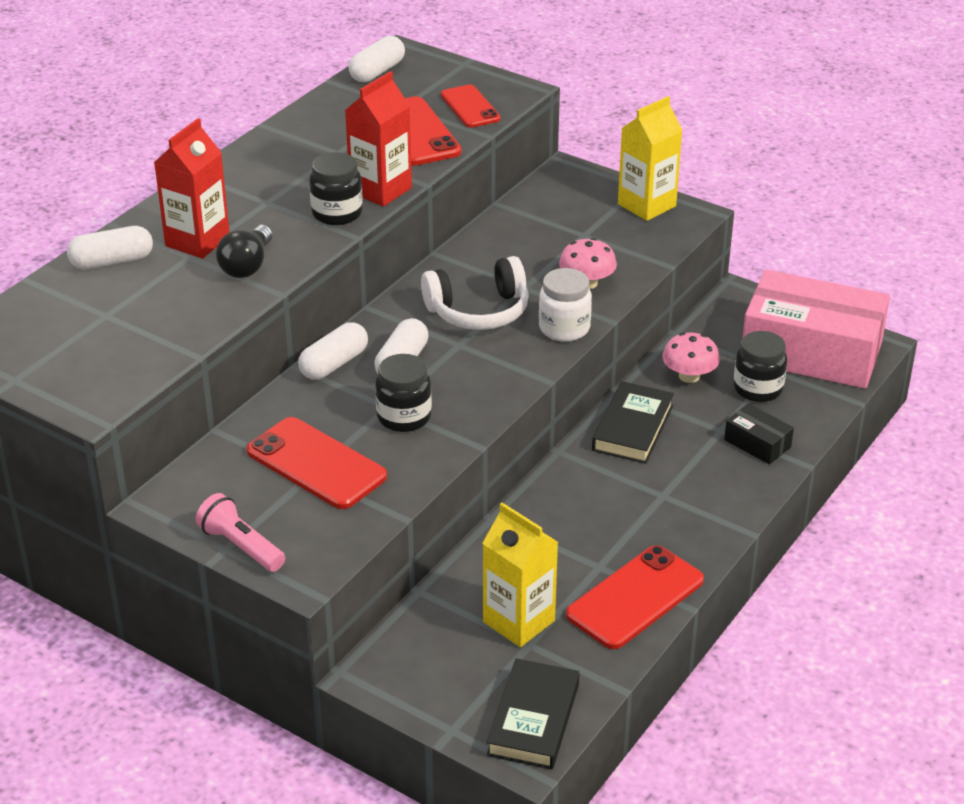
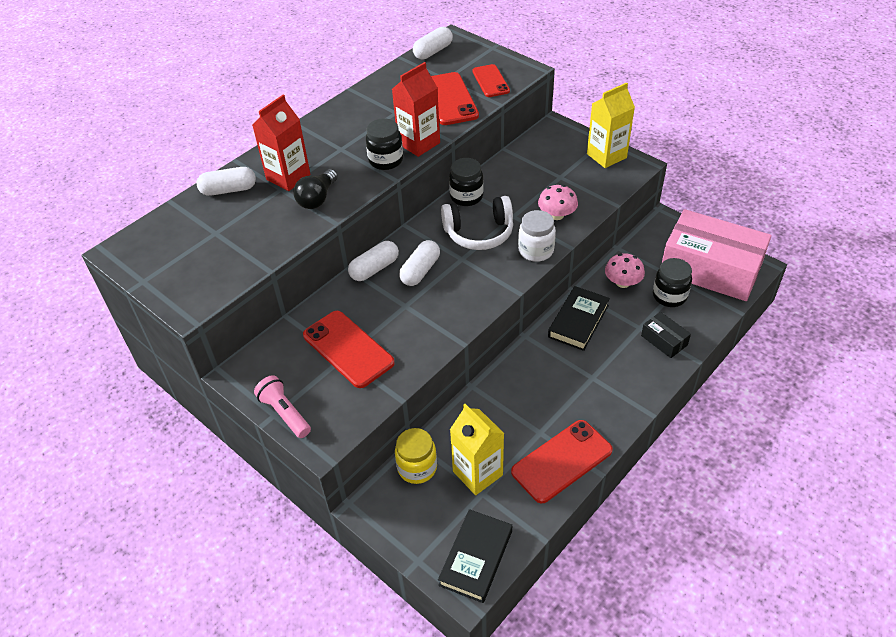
camera: 10 degrees right, 10 degrees up
(404, 417) = (414, 315): black jar -> black jar (466, 197)
(431, 622) = (417, 468): none -> yellow jar

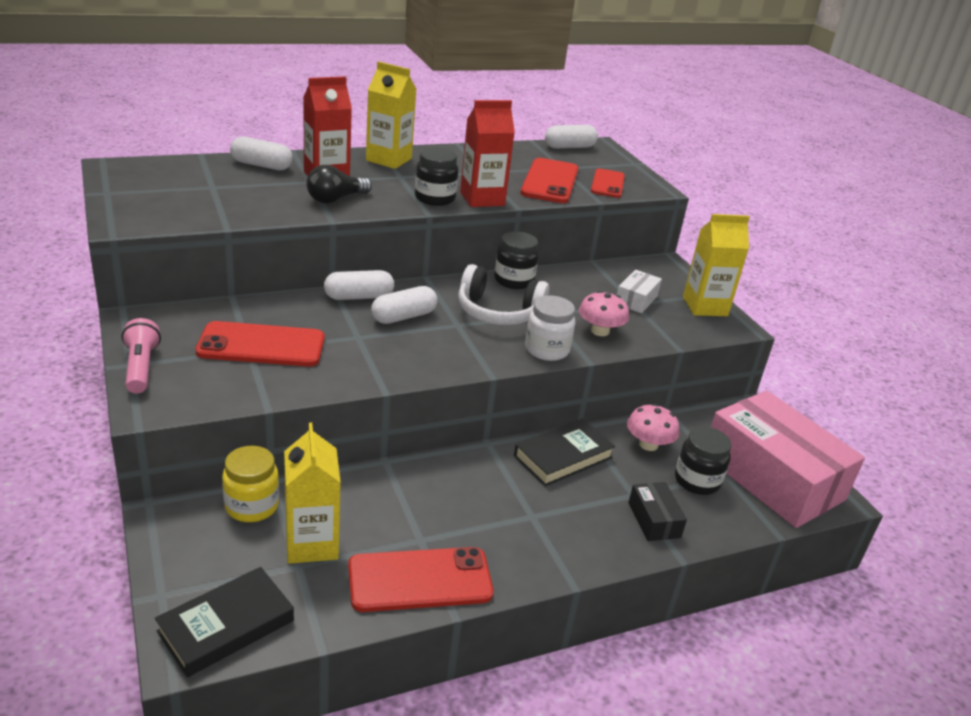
camera: 20 degrees right, 15 degrees down
(316, 134) = (388, 159): none -> yellow carton
(348, 349) = (261, 345): red phone -> red phone turned 75 degrees counterclockwise
(559, 172) = (636, 300): none -> white box

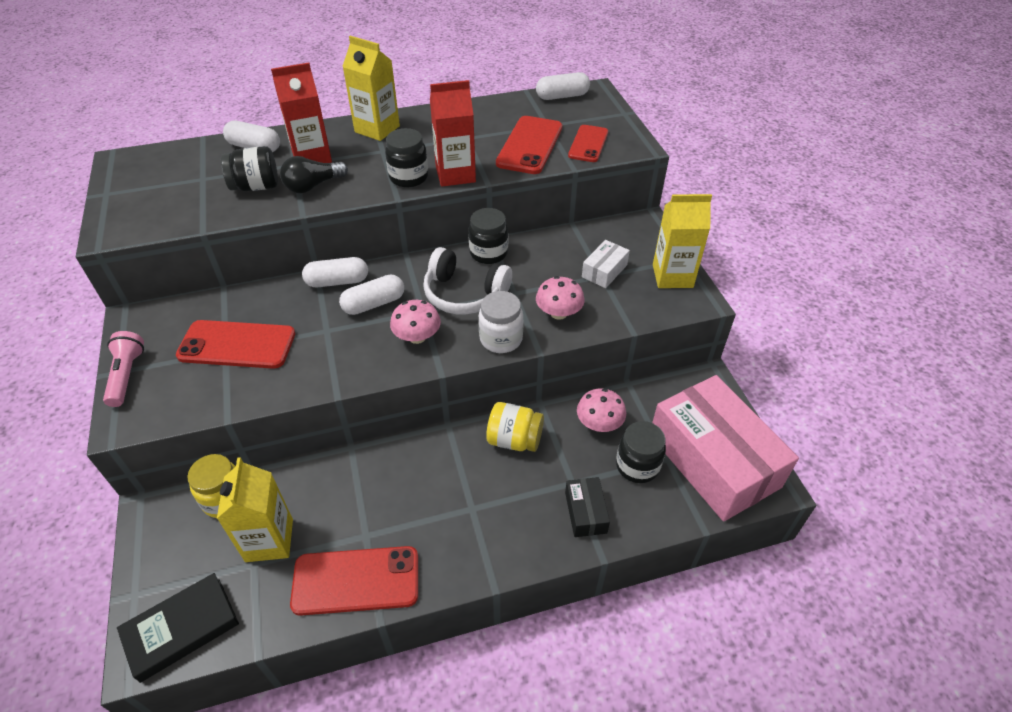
camera: 10 degrees right, 15 degrees up
(274, 196) = (256, 186): none -> black jar
(458, 345) = (417, 336): none -> pink mushroom
(563, 457) = (514, 440): black book -> yellow jar

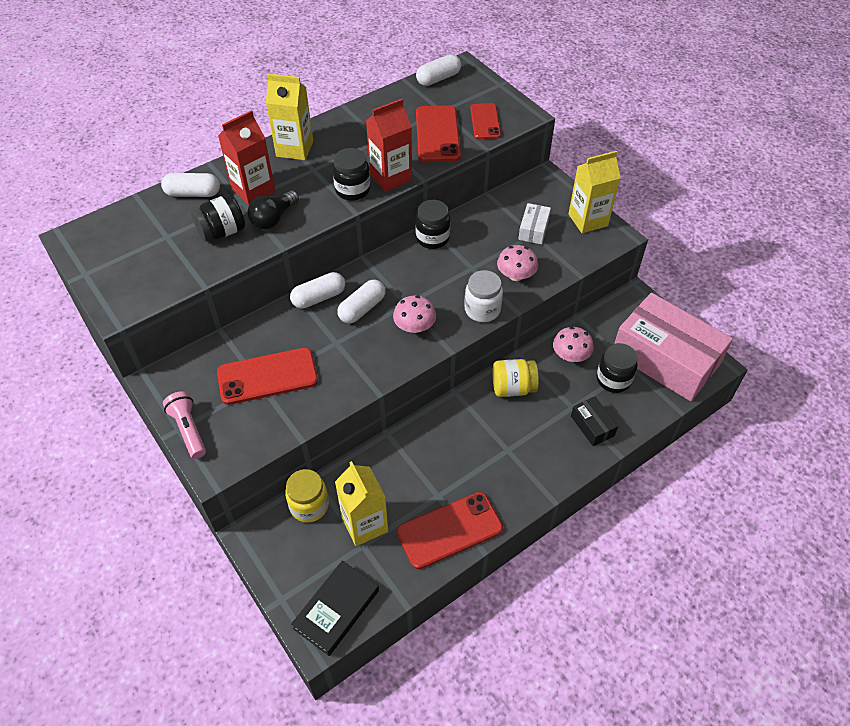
camera: 20 degrees left, 5 degrees up
(464, 294) = (432, 280): white headphones -> none

